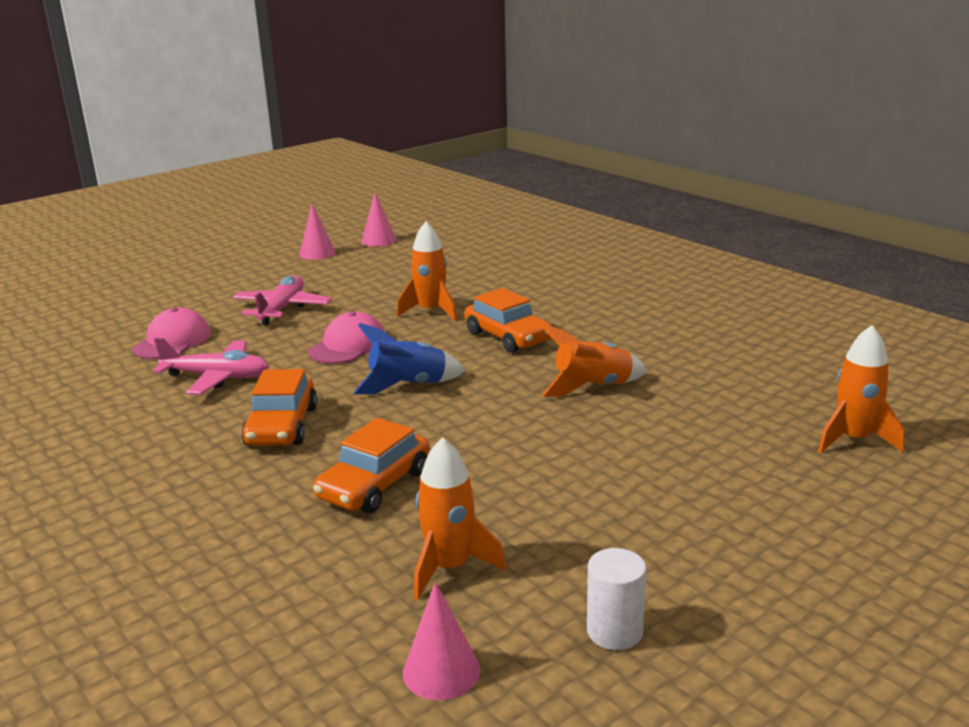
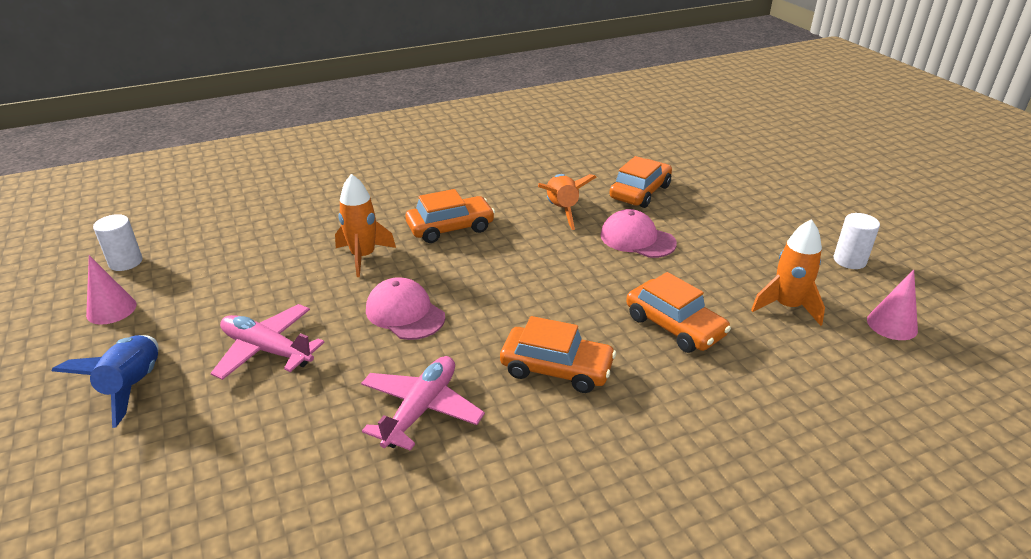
camera: 75 degrees left, 10 degrees up
(172, 341) = (287, 447): pink cap -> pink cap (637, 239)
(378, 240) = (125, 262): pink cone -> white cylinder
(408, 385) = (513, 289): blue rocket -> blue rocket (132, 386)
(687, 431) = (640, 192): none -> orange car
(854, 439) = (667, 149): orange rocket -> none

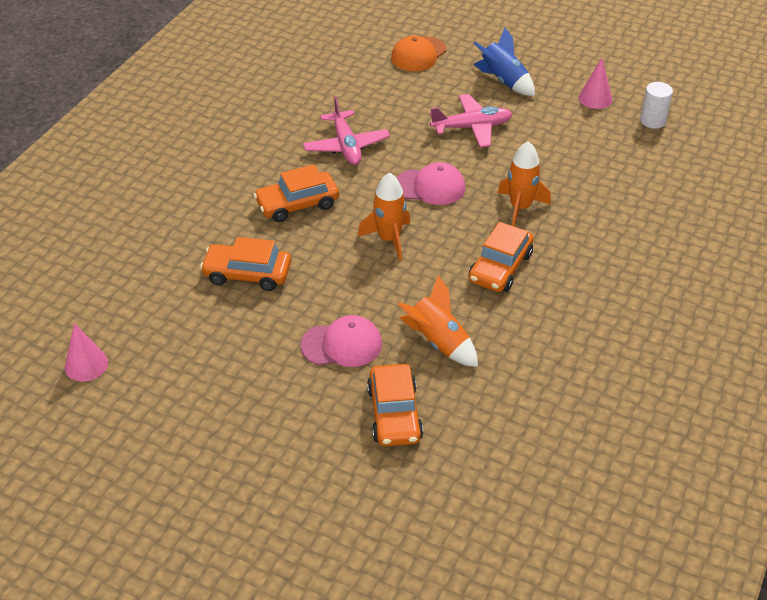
camera: 140 degrees right, 10 degrees up
(126, 505) = (418, 54): none -> orange cap
(787, 306) = (175, 338): orange rocket -> orange rocket (389, 239)
(849, 260) = (141, 427): white cylinder -> none

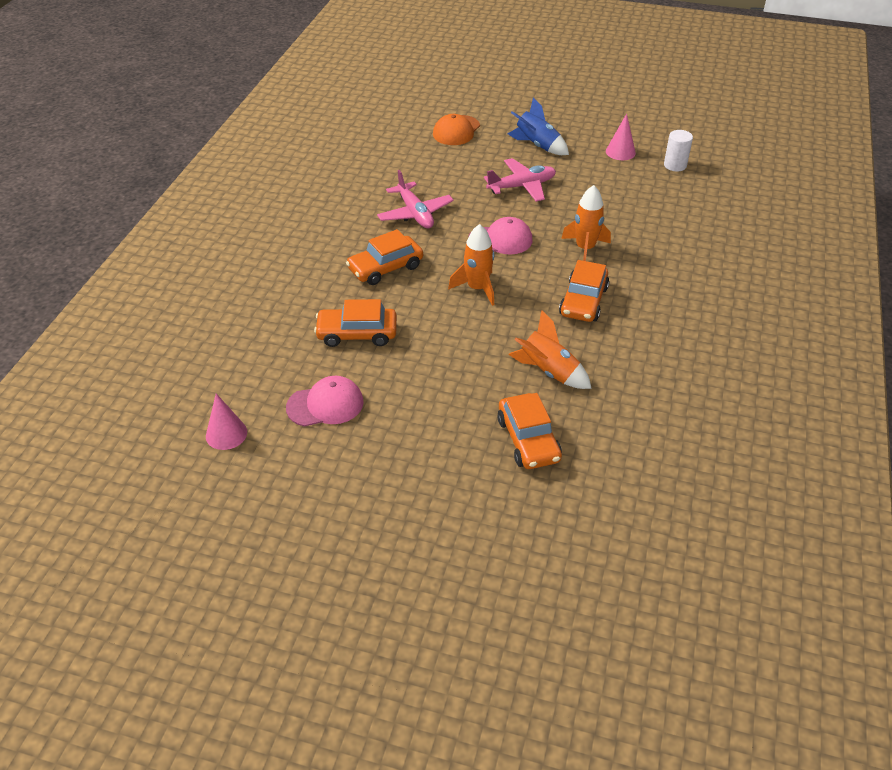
camera: 10 degrees left, 0 degrees up
(342, 344) = (462, 385): pink cap -> pink cap (325, 405)

